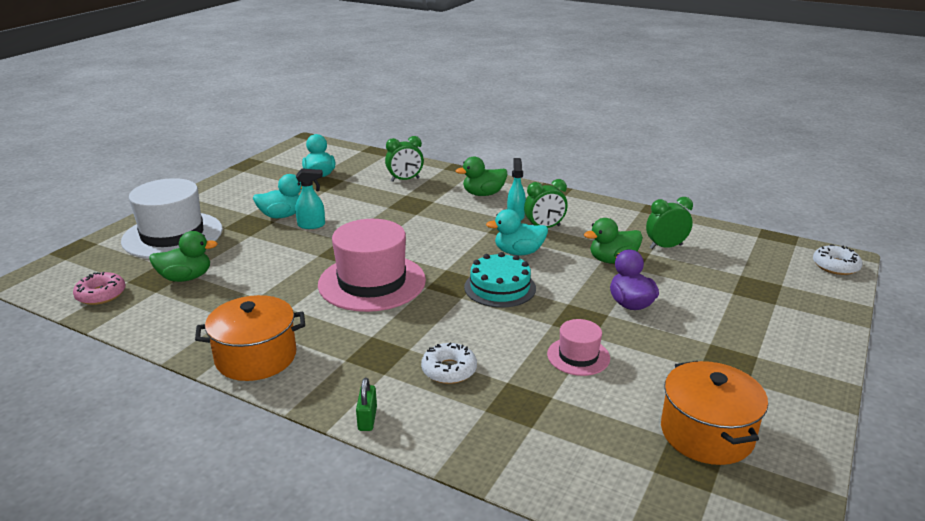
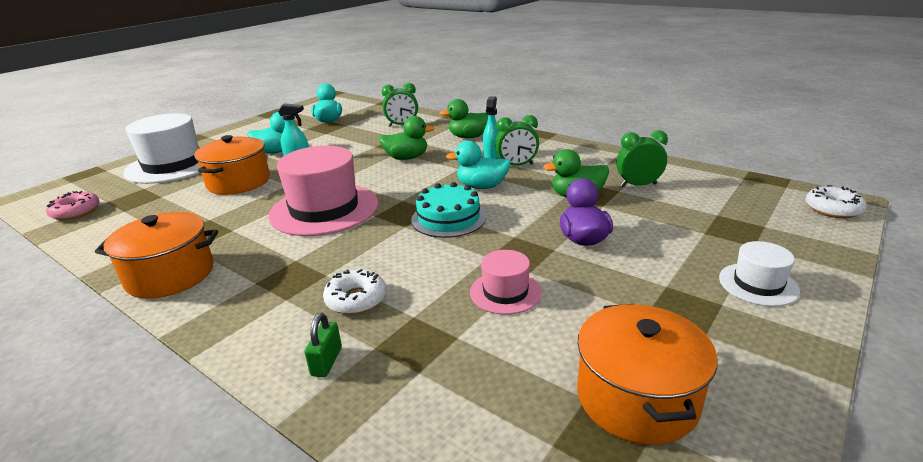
camera: 10 degrees right, 0 degrees up
(186, 278) = (158, 200): green duck -> green duck (406, 158)
(262, 254) = (238, 182): none -> orange pot
(367, 419) = (240, 348): green padlock -> green padlock (326, 361)
(782, 338) = (758, 284): none -> white hat

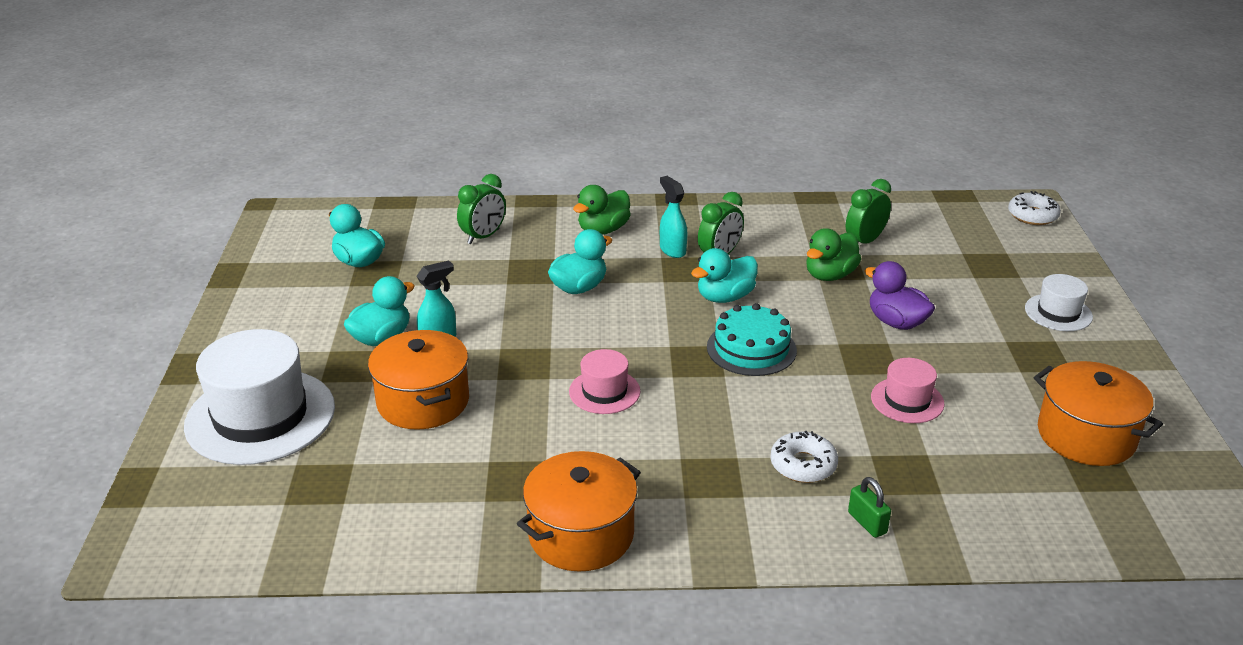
camera: 40 degrees left, 5 degrees up
(76, 212) = (271, 535): pink donut -> none
(324, 209) = (604, 391): pink hat -> pink hat, size x0.50
(406, 158) = (579, 287): green duck -> turquoise duck

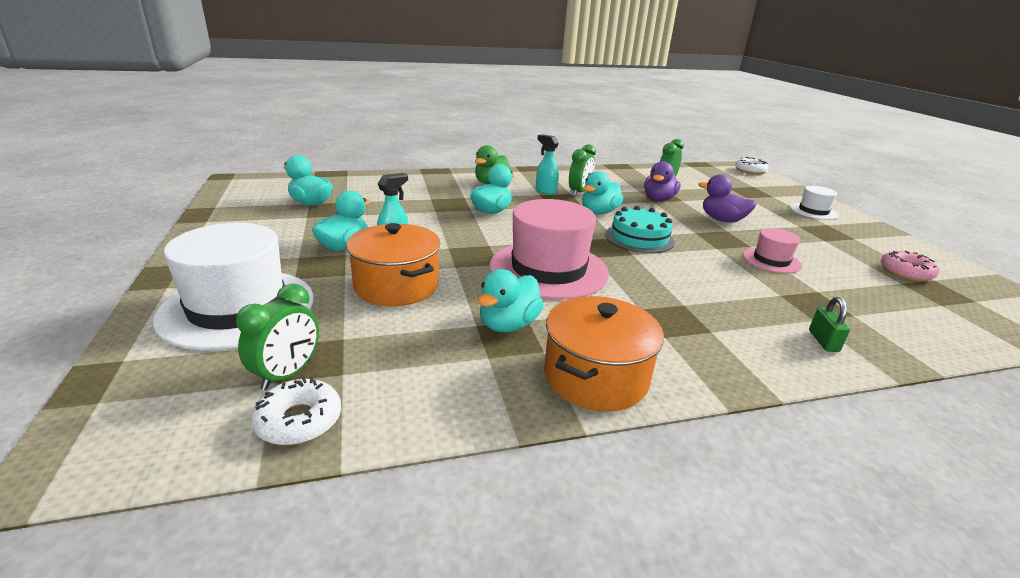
camera: 15 degrees left, 5 degrees down
(483, 236) = (406, 188): green clock -> green clock (287, 374)
(522, 464) = (508, 325): none -> turquoise duck
(604, 391) = (548, 269): pink hat -> pink hat, size x1.99
(803, 465) = (738, 305): white donut -> white donut (299, 420)
(830, 275) = (658, 199): green duck -> purple duck
(867, 523) = (823, 341): green padlock -> green padlock turned 45 degrees clockwise
(1086, 436) = (905, 272): orange pot -> pink donut

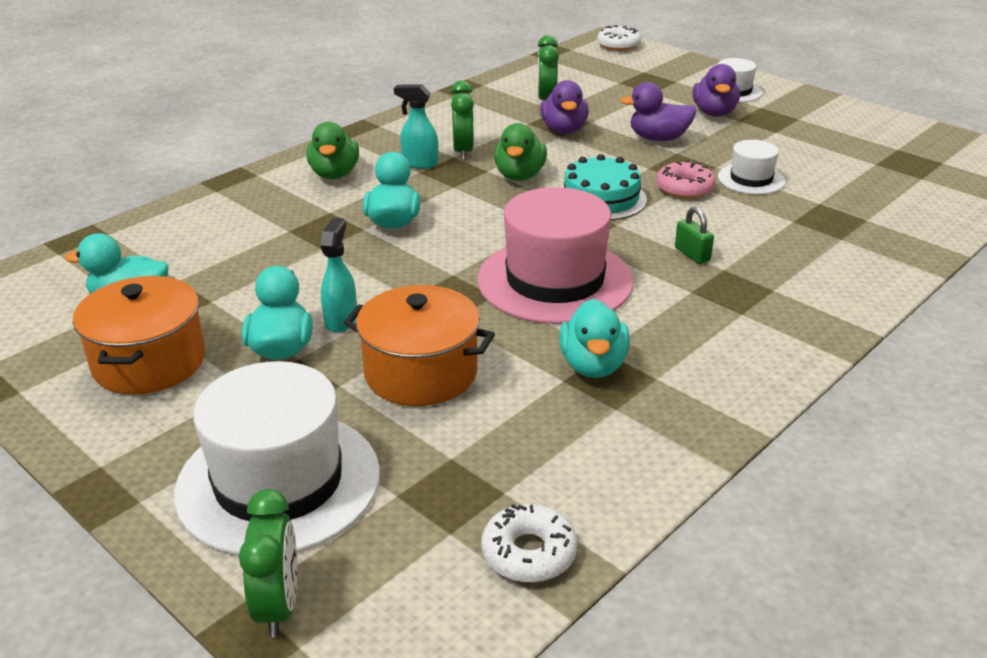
camera: 30 degrees left, 5 degrees up
(287, 374) = (451, 520): green clock -> green clock (278, 606)
(595, 377) = (727, 382): orange pot -> orange pot (149, 362)
(599, 212) = (519, 176): turquoise duck -> green duck
(771, 260) = (751, 179): pink hat -> white hat
(783, 218) = (714, 113): none -> purple duck
(823, 341) = (866, 260): green padlock -> green padlock (692, 254)
(905, 272) = (870, 149): pink donut -> pink donut (684, 188)

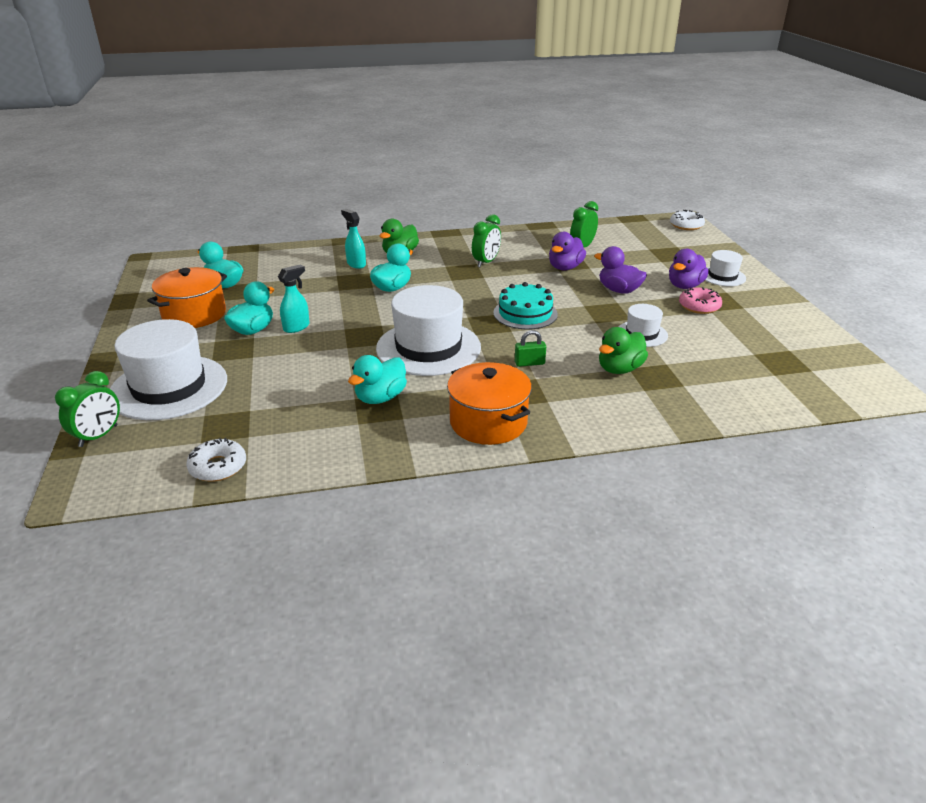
camera: 35 degrees right, 0 degrees up
(419, 163) = (452, 261): turquoise spray bottle -> turquoise spray bottle (356, 264)
(421, 373) = (294, 366): orange pot -> orange pot (488, 422)
(519, 176) = (497, 285): green duck -> green duck (619, 369)
(555, 280) = (428, 348): pink hat -> white hat
(684, 188) = (587, 325): pink donut -> pink donut (699, 306)
(692, 254) = (529, 363): green padlock -> green padlock turned 75 degrees clockwise

